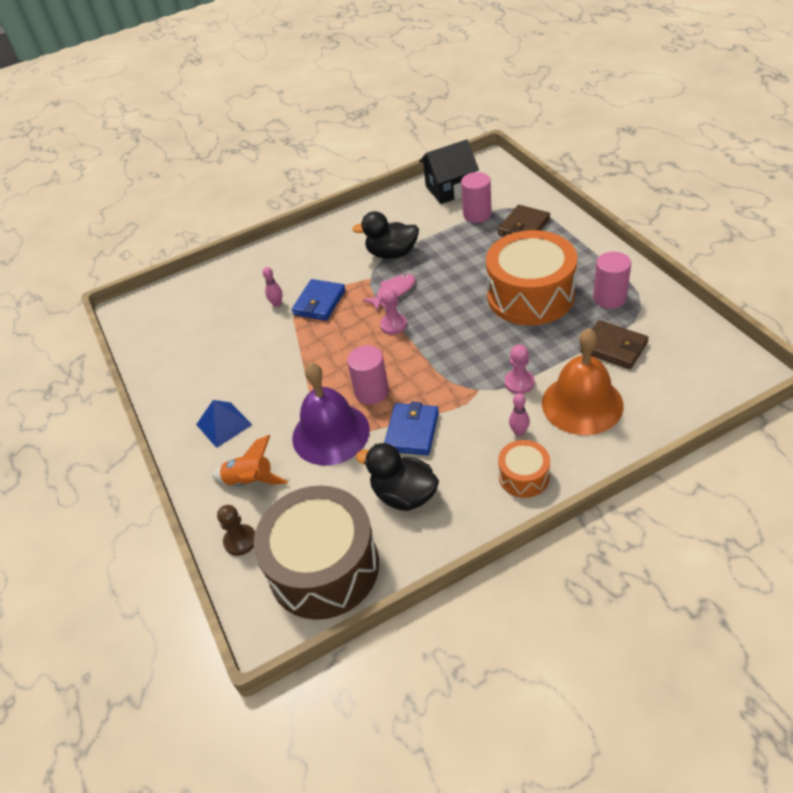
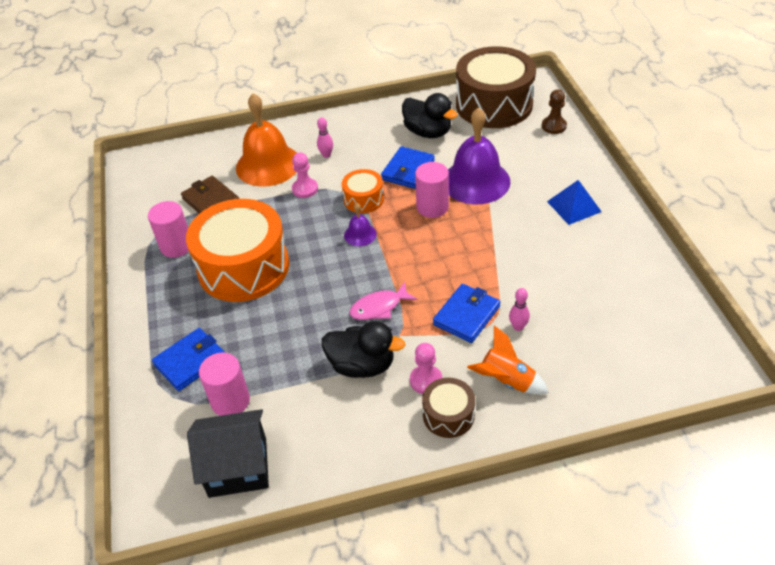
camera: 170 degrees left, 0 degrees up
(251, 481) = (546, 160): orange rocket -> orange rocket (506, 381)
(322, 242) = (448, 415): none -> brown drum
(393, 325) = (392, 267): pink pawn -> pink pawn (426, 380)
(436, 347) = (360, 234): none -> purple bell
(523, 227) = (190, 361): brown wallet -> blue wallet
(523, 476) = (339, 129): orange drum -> orange drum (363, 199)

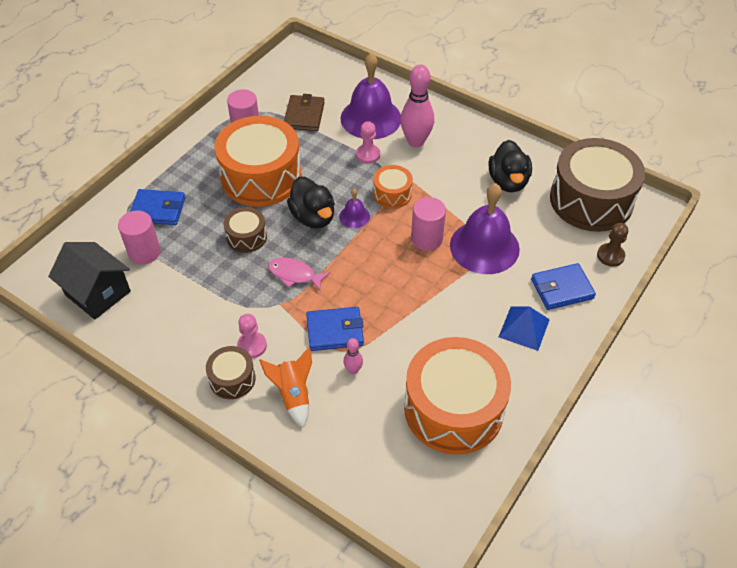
camera: 45 degrees right, 5 degrees up
(268, 165) = (371, 118): orange bell -> purple bell
(300, 315) = (246, 237): none -> brown drum
(326, 155) = (416, 141): pink bowling pin -> pink bowling pin, size x2.13
(362, 365) = (233, 301): black duck -> black duck (313, 217)
(408, 170) = (451, 198): blue wallet -> blue wallet (562, 289)
(612, 288) = (453, 409): none -> orange drum

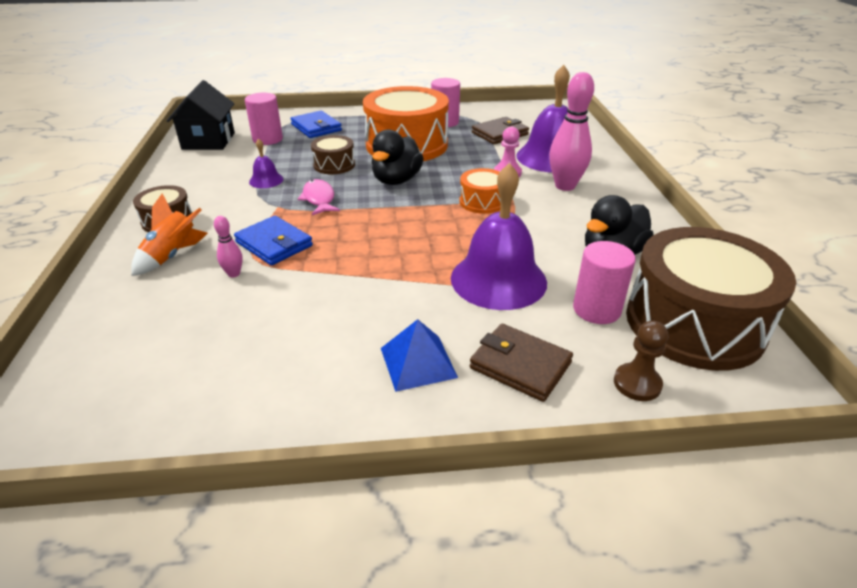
camera: 50 degrees right, 15 degrees down
(252, 346) = (214, 214): pink pawn -> none
(354, 216) = (426, 196): purple bell -> purple bell (266, 180)
(426, 239) = (456, 242): pink cylinder -> pink cylinder (596, 309)
(453, 409) = (236, 363): orange drum -> none
(562, 289) = (520, 365): blue wallet -> brown wallet

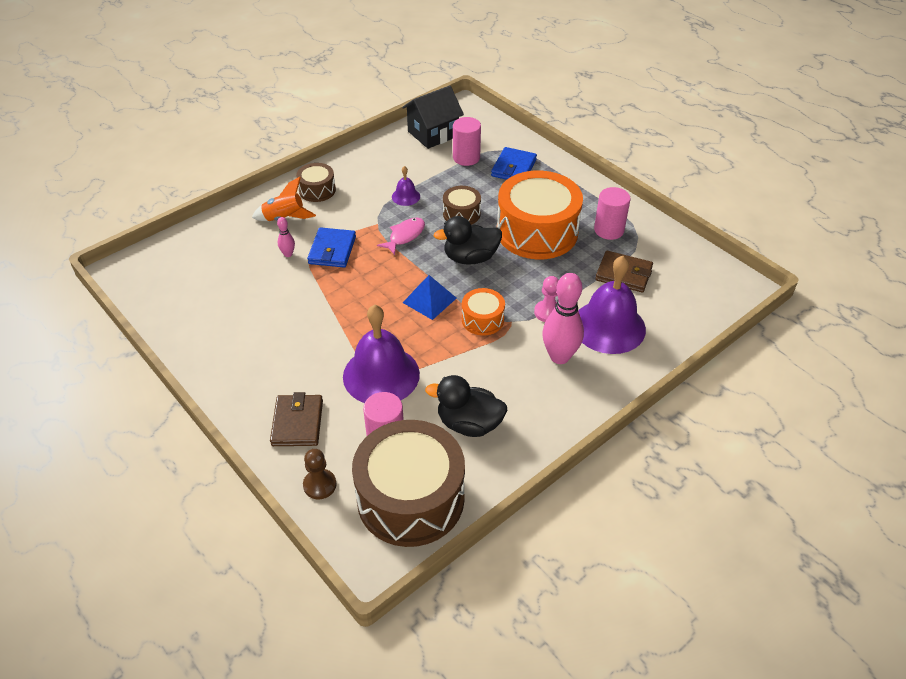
camera: 55 degrees right, 10 degrees up
(418, 362) = (267, 376): blue pyramid -> blue pyramid (429, 300)

